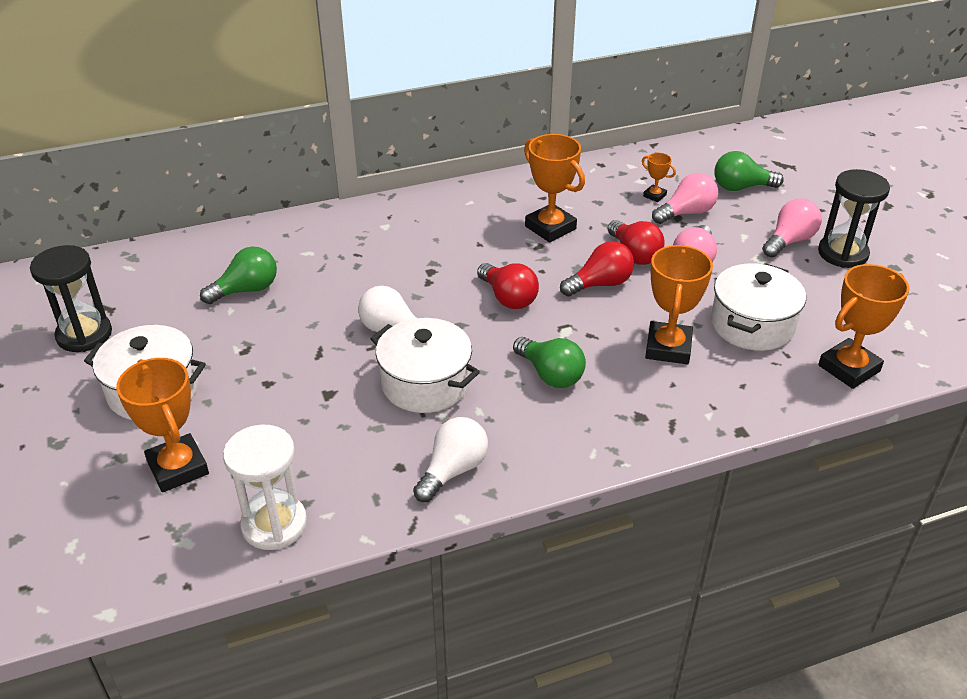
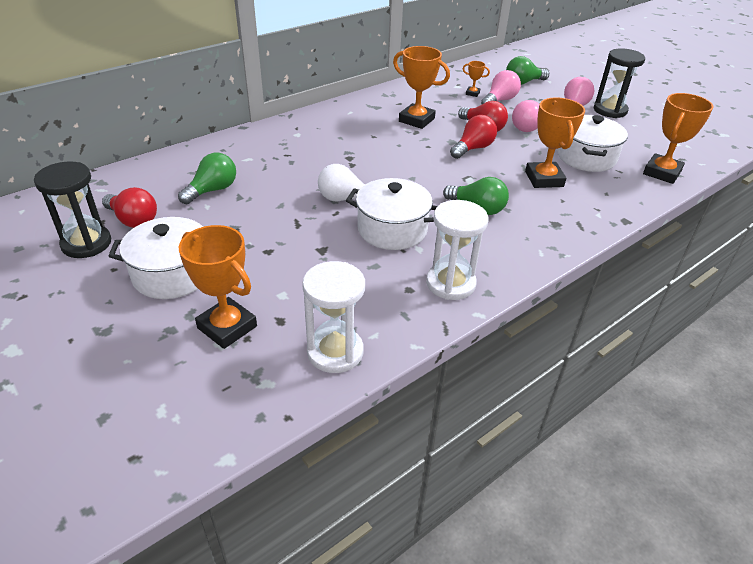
camera: 20 degrees left, 0 degrees up
(453, 470) = (450, 283): white light bulb -> white hourglass
(508, 298) = (416, 166): red light bulb -> red light bulb (133, 220)

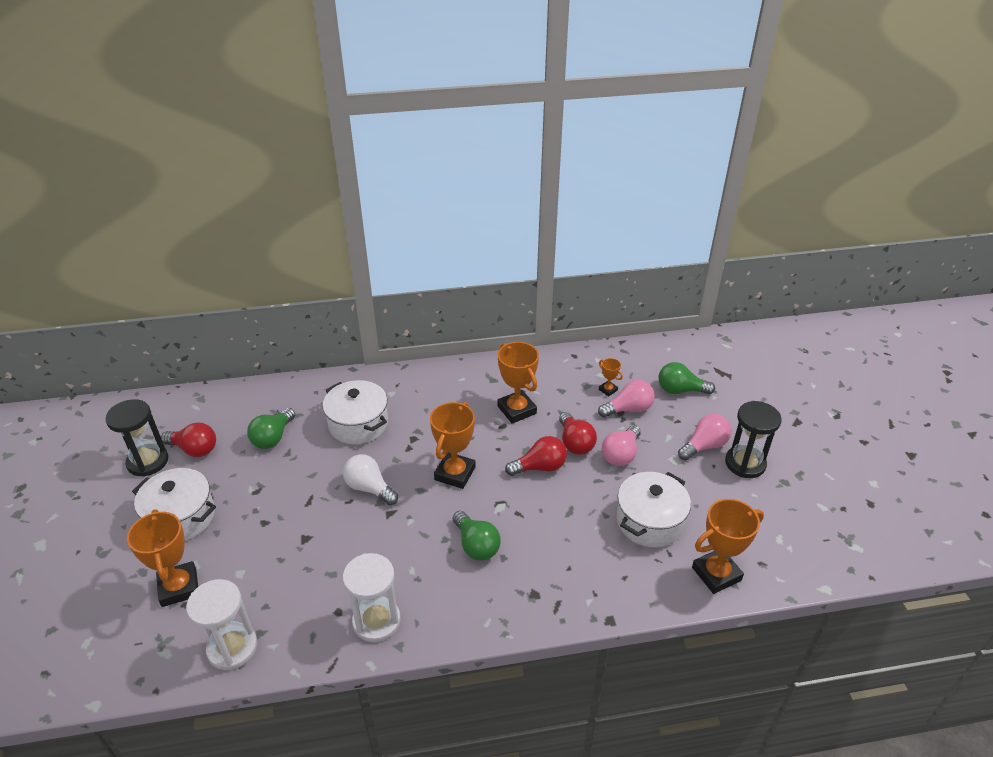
camera: 30 degrees right, 0 degrees up
(133, 220) = (194, 449): red light bulb -> red light bulb turned 45 degrees counterclockwise
(212, 190) = (273, 437): green light bulb -> green light bulb turned 135 degrees clockwise
(392, 229) = (379, 539): white pot -> white pot (358, 424)
(544, 179) = (575, 534): orange trophy -> orange trophy (455, 473)

